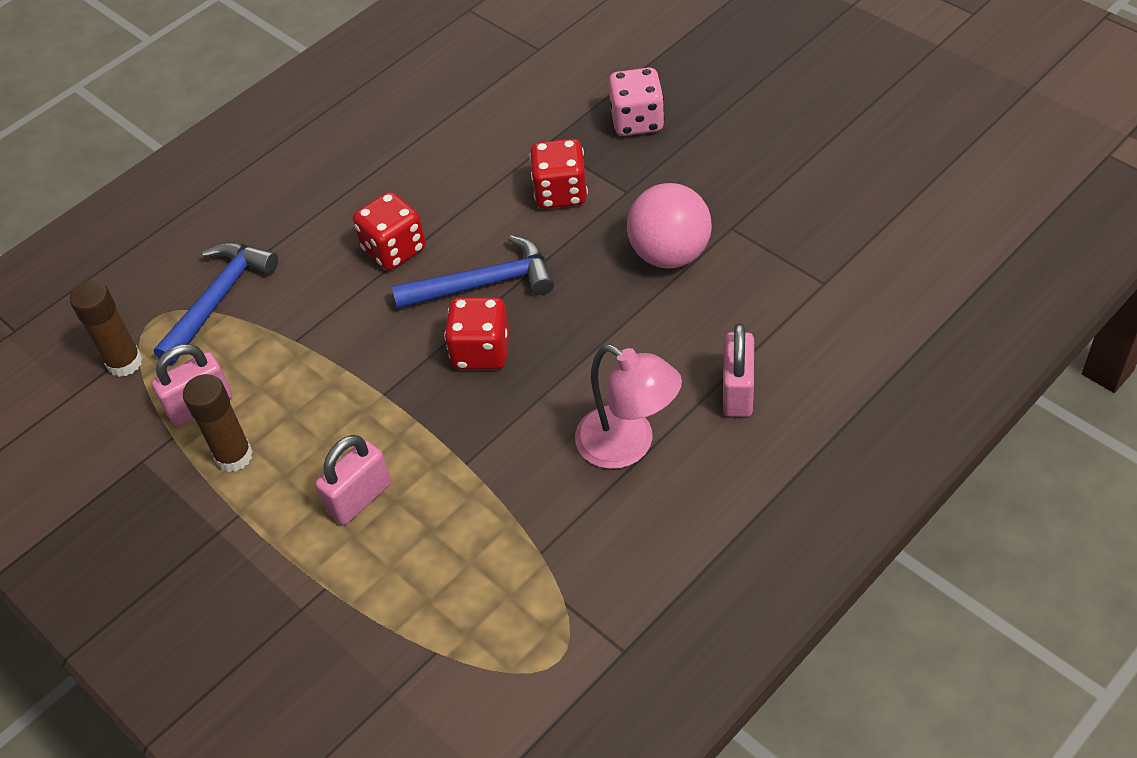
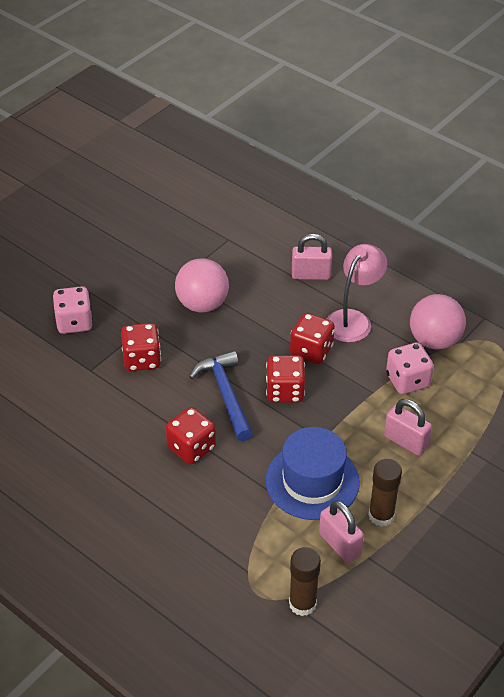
camera: 100 degrees left, 5 degrees down
(218, 299) = (238, 552): blue hammer -> none
(311, 379) = (312, 481): none -> blue hat
(483, 512) = (407, 381): none -> pink dice
(561, 386) = (311, 351): none -> red dice
(571, 561) = (434, 340): none -> pink ball

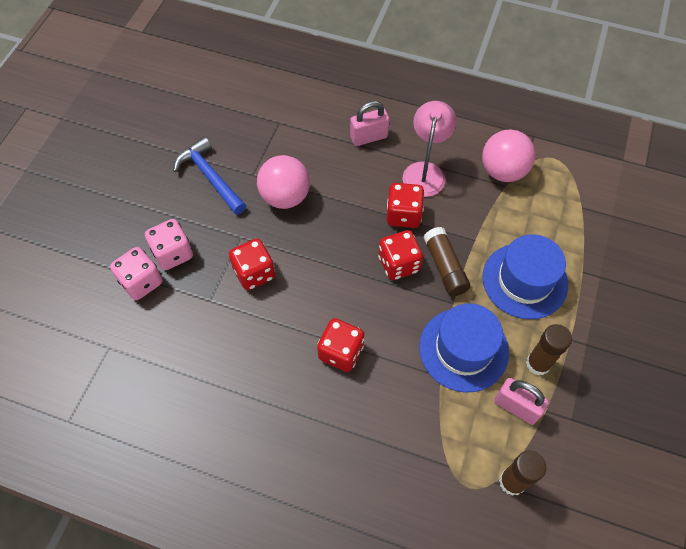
camera: 20 degrees left, 15 degrees up
(226, 394) = (347, 285): blue hammer -> blue hammer (210, 177)
(330, 407) = (445, 267): none -> brown glue stick
(405, 441) = (524, 280): pink padlock -> blue hat
(407, 381) = (498, 218): pink dice -> pink dice (141, 282)

